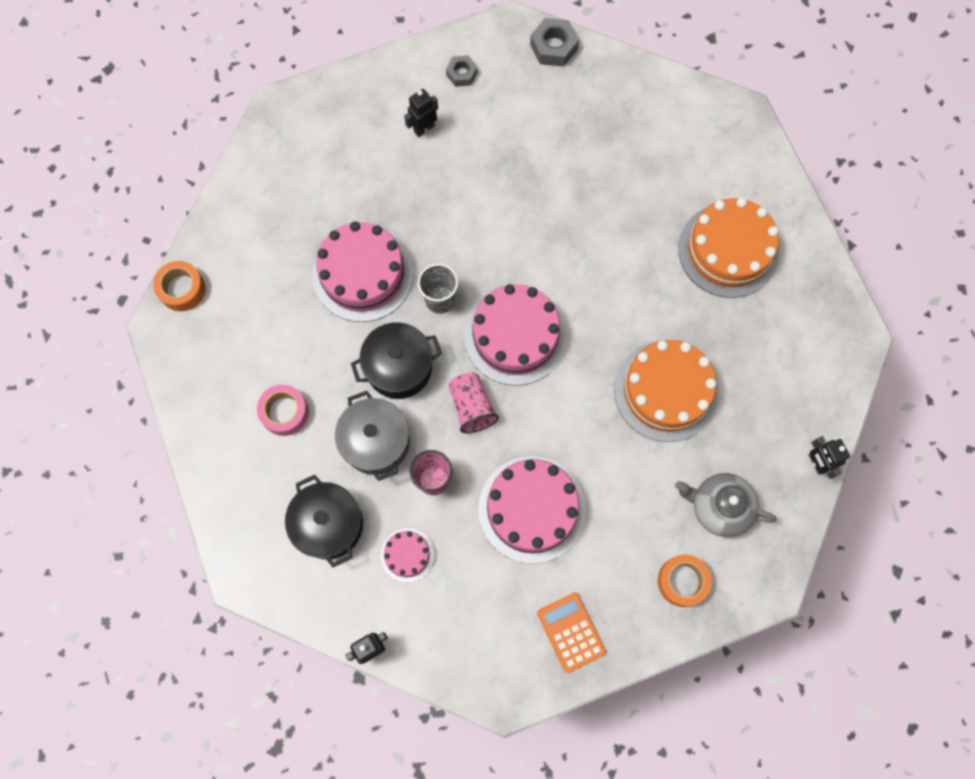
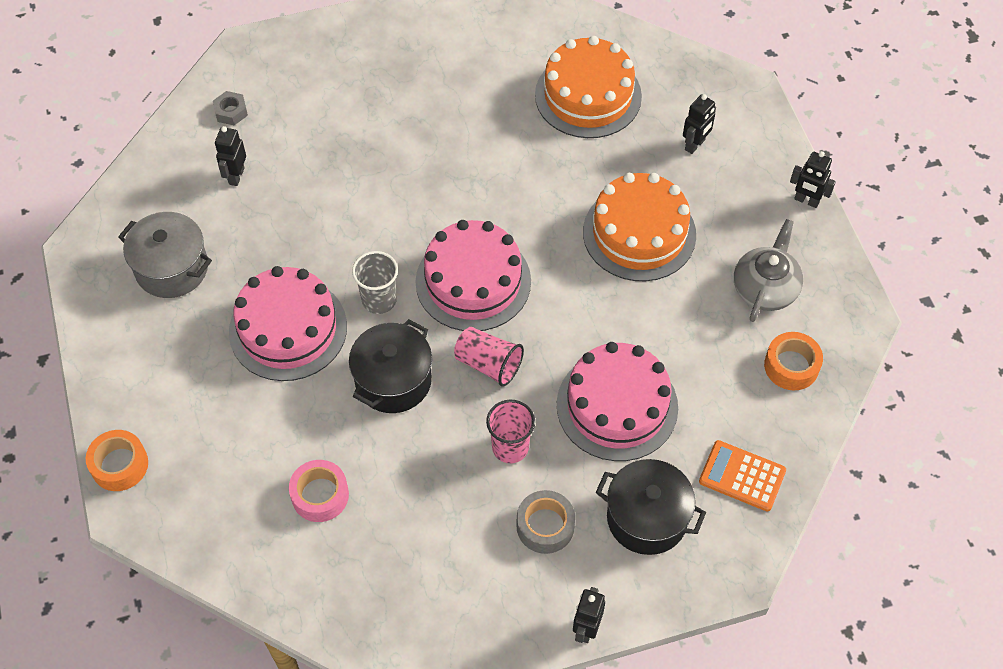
camera: 40 degrees left, 15 degrees down
(329, 525) = (450, 557): black pot -> black pot (647, 518)
(376, 442) = (429, 456): grey pot -> grey pot (172, 268)
(407, 555) = (545, 526): pink cake -> grey tape
(553, 47) = (295, 40): grey nut -> none
(719, 507) = (765, 288): grey teapot -> grey teapot turned 135 degrees clockwise
(773, 352) = (695, 145): none -> black robot

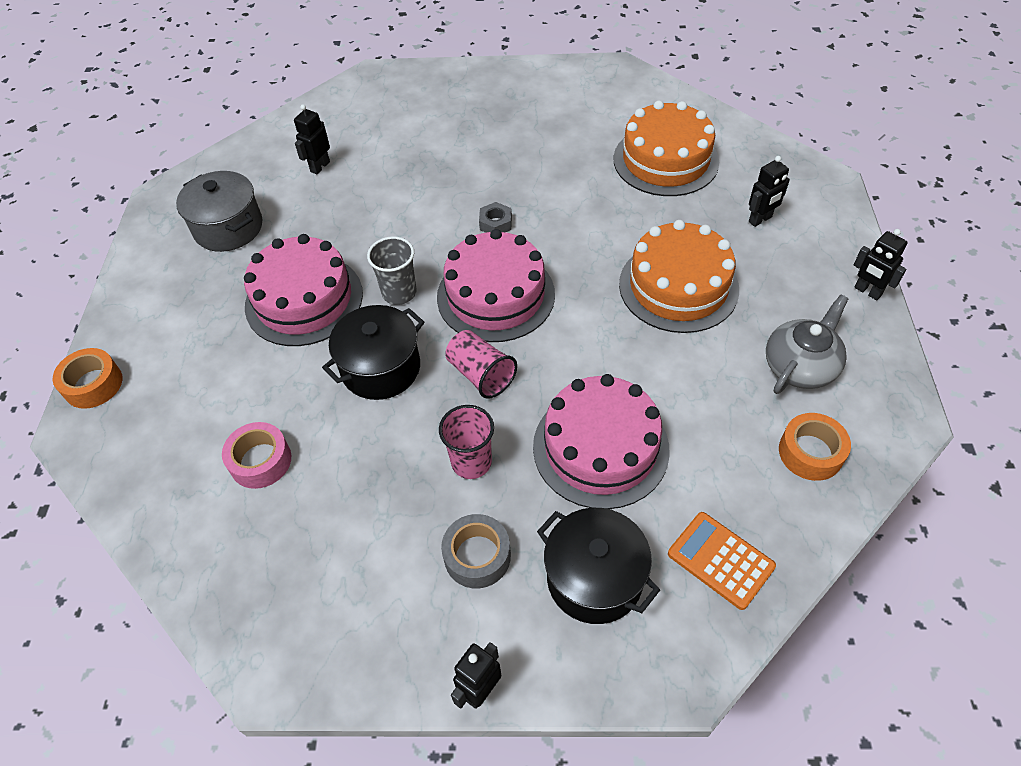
camera: 20 degrees right, 5 degrees down
(231, 112) = (339, 118): grey nut -> grey nut (495, 223)

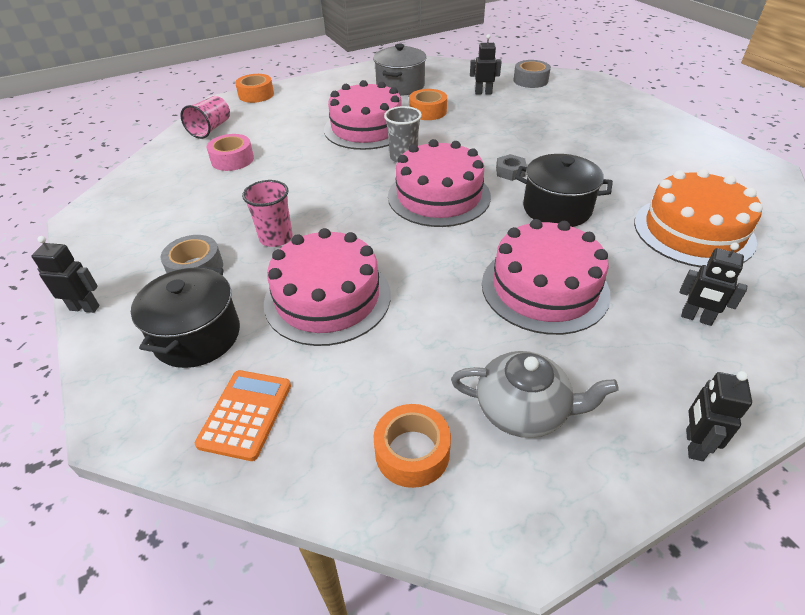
camera: 60 degrees right, 10 degrees down
(317, 230) = (428, 111): none -> orange tape
(330, 118) = (530, 80): none -> grey tape
(381, 368) = (332, 173): black pot -> black pot (557, 208)
(481, 374) = (358, 215): pink cup -> pink cup (211, 129)
(678, 286) = (544, 288): orange cake -> pink cake

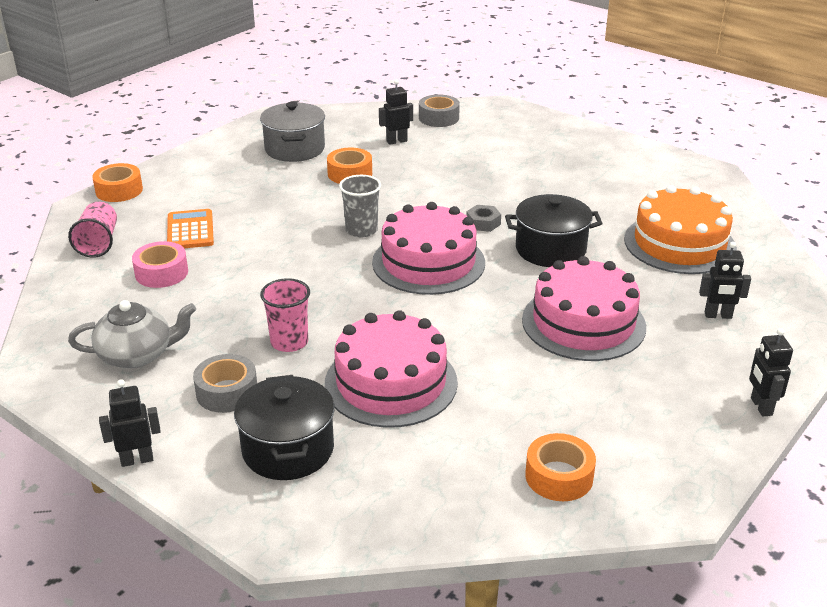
camera: 25 degrees left, 10 degrees down
(245, 414) = (394, 495): orange calculator -> orange calculator (190, 230)
(366, 128) = (294, 206): pink cake -> none
(523, 410) = (625, 421): grey teapot -> grey teapot (137, 355)

